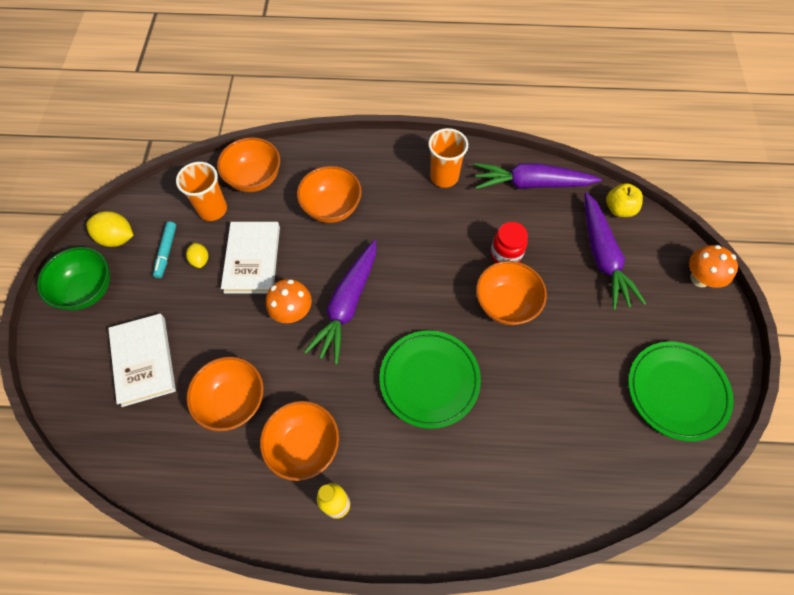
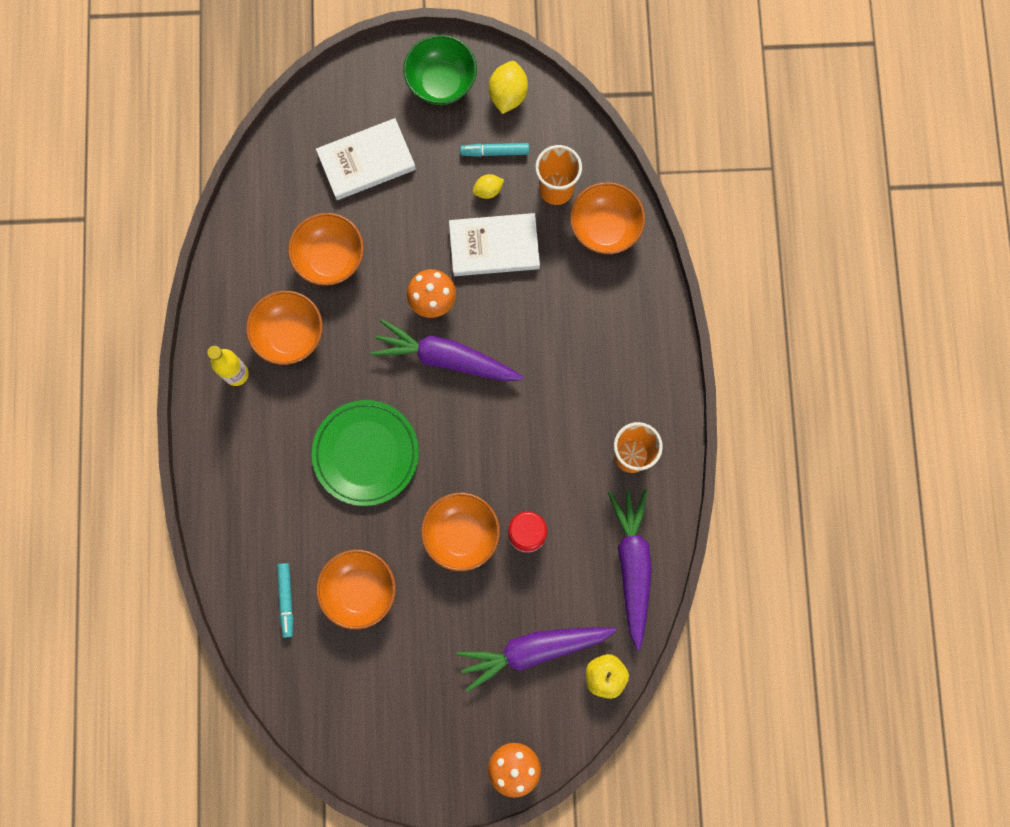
camera: 85 degrees right, 15 degrees up
(332, 207) = (572, 324): orange bowl -> orange bowl (359, 590)
(569, 464) = (286, 600): none -> turquoise marker
(676, 391) = (371, 721): green plate -> none

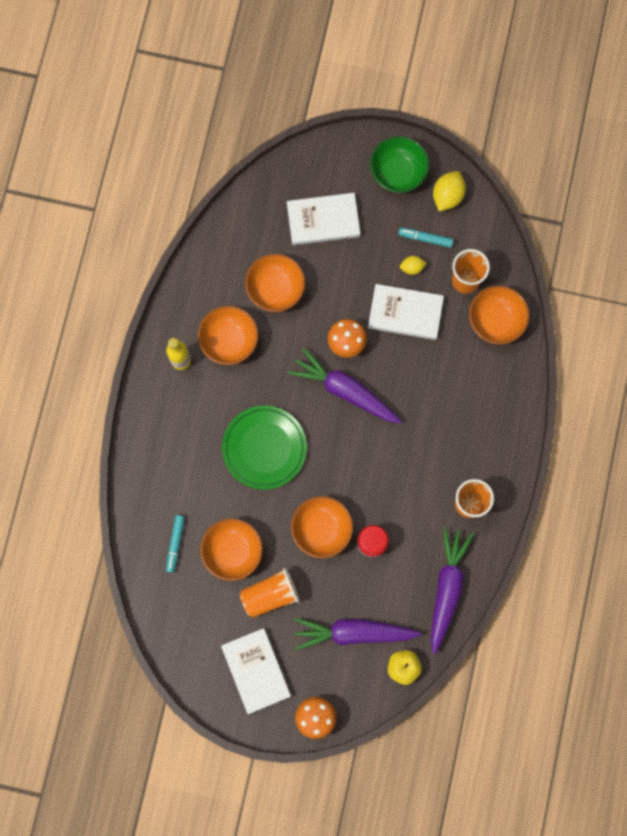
camera: 15 degrees right, 0 degrees up
(419, 631) = (270, 595): none -> orange cup
(426, 730) = (256, 670): none -> white book

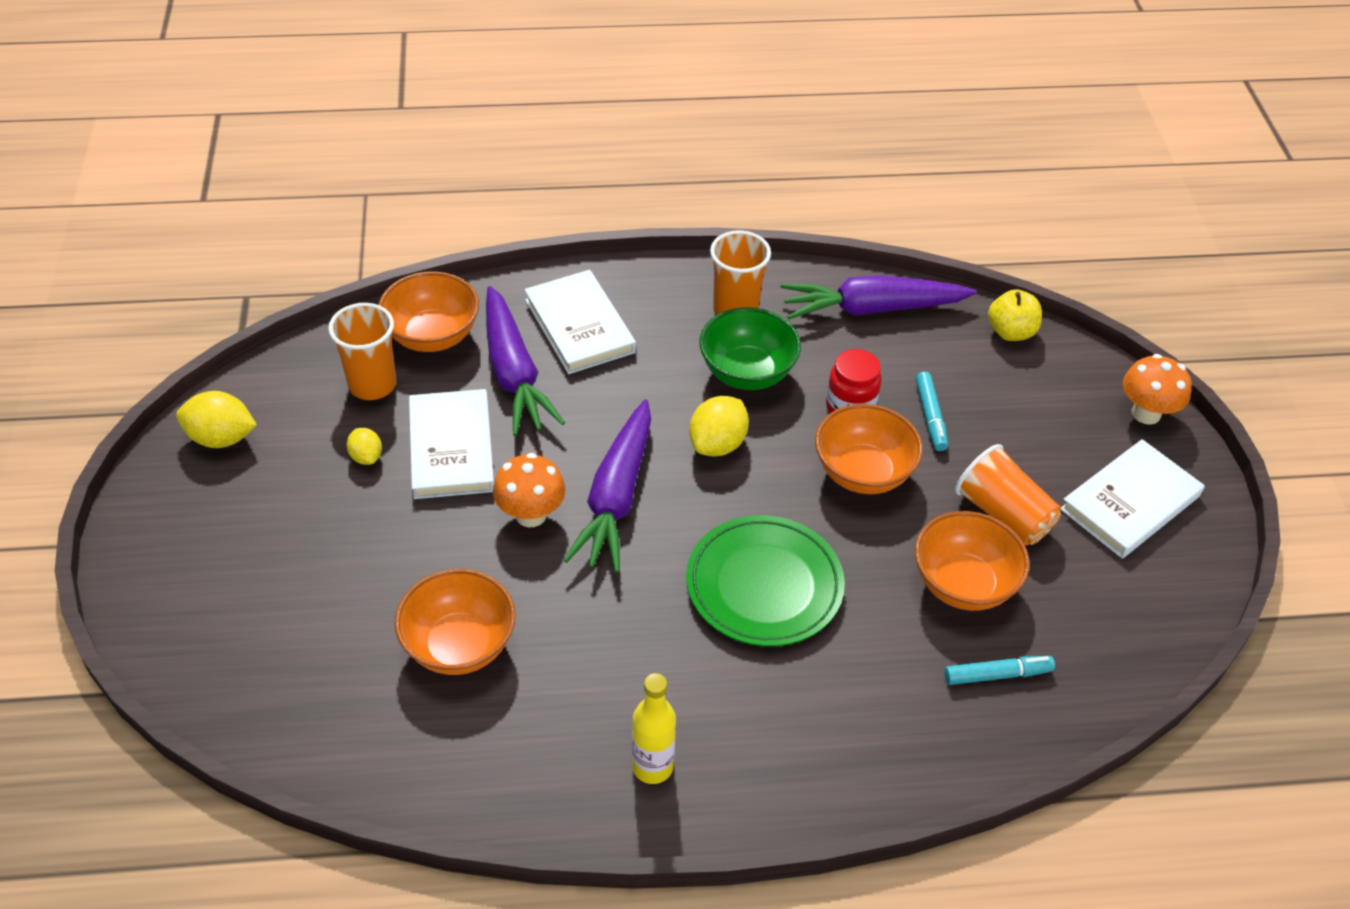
camera: 110 degrees left, 30 degrees down
(229, 341) = (585, 694): orange bowl -> none
(323, 220) = (301, 605): white book -> white book (579, 326)
(353, 633) = (997, 397): purple carrot -> purple carrot (514, 373)
(366, 457) = (717, 444): none -> yellow lemon
(398, 173) = (186, 515): green bowl -> green bowl (747, 373)
(425, 238) = (308, 450): turquoise marker -> turquoise marker (930, 416)

